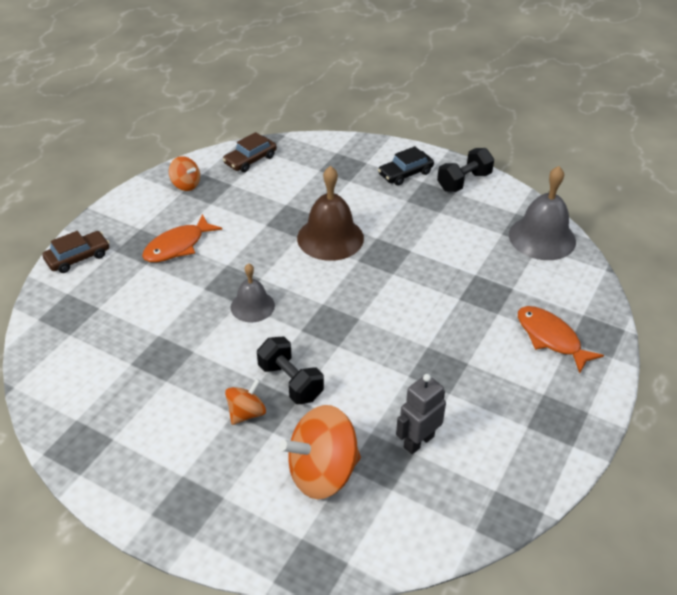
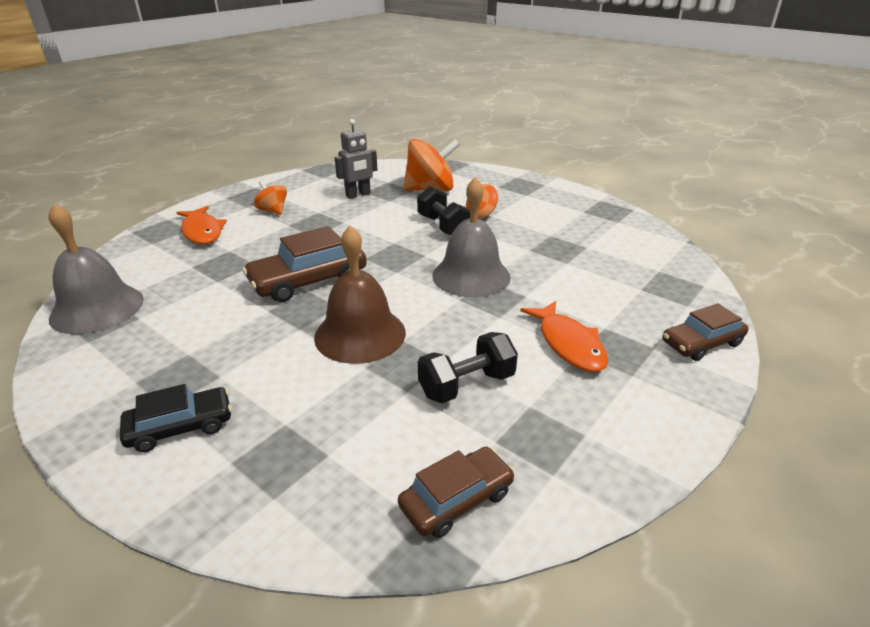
camera: 170 degrees left, 10 degrees down
(177, 246) = (568, 344): orange fish -> orange fish turned 105 degrees clockwise
(186, 185) = (580, 450): orange spinning top -> orange spinning top (273, 211)
(252, 306) = (471, 276): grey bell -> grey bell, size x1.64
(397, 283) = (308, 280): none -> brown car
(464, 182) = (102, 398): black dumbbell -> black dumbbell (467, 385)

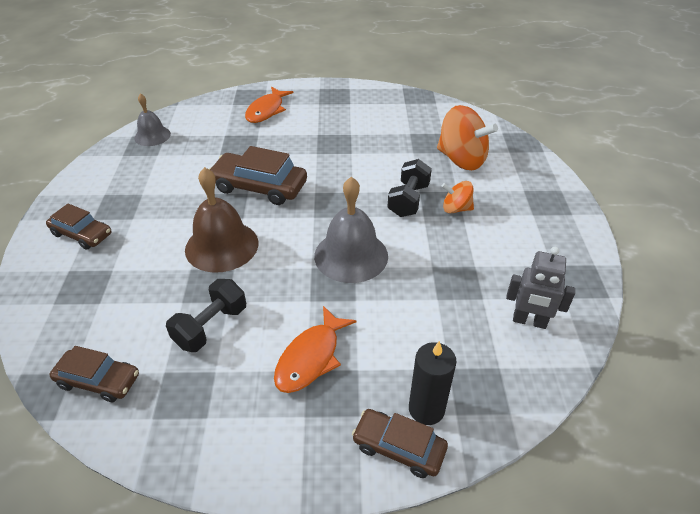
camera: 50 degrees right, 10 degrees up
(97, 308) = (152, 136): grey bell -> grey bell, size x0.61
(180, 427) = (82, 234): black car -> brown car
(273, 211) = (327, 116): orange spinning top -> none
(358, 195) = (400, 134): grey robot -> grey robot (529, 321)
(467, 385) = (211, 327): black dumbbell -> black dumbbell turned 75 degrees counterclockwise
(673, 315) = (426, 409): none -> black candle

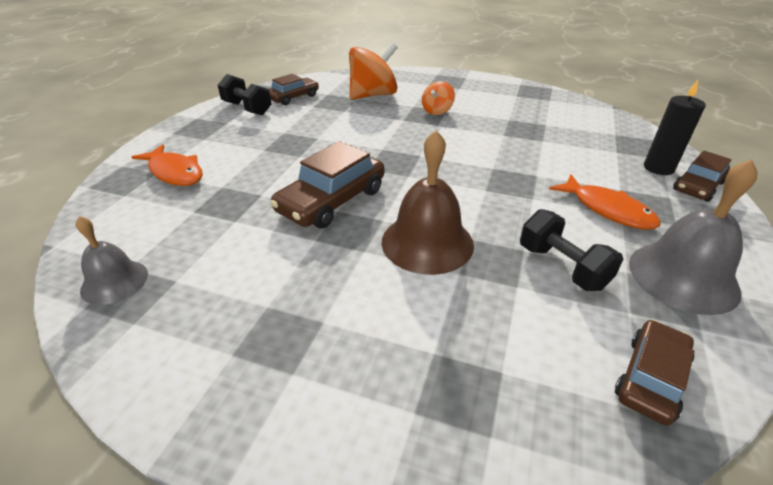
camera: 70 degrees left, 5 degrees down
(82, 234) = (327, 390): brown car -> brown car (293, 97)
(351, 255) = (477, 166): grey bell -> grey bell (683, 276)
(408, 200) = (413, 126): black dumbbell -> black dumbbell (247, 108)
(529, 321) = (571, 115): grey robot -> none

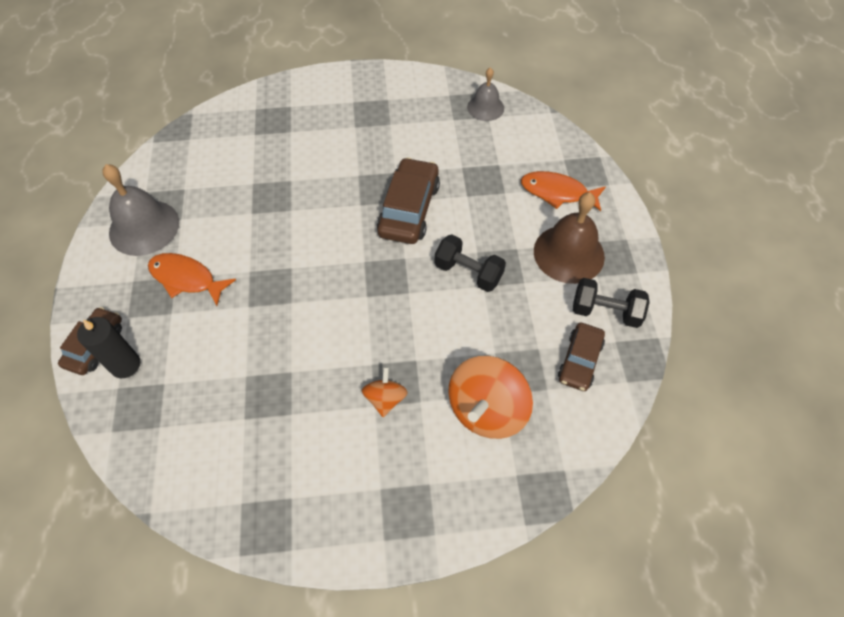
camera: 155 degrees right, 20 degrees up
(427, 242) = (319, 196): brown bell -> brown bell (569, 253)
(562, 267) = (224, 207): black dumbbell -> black dumbbell (468, 272)
(650, 378) = (181, 155): brown car -> none

